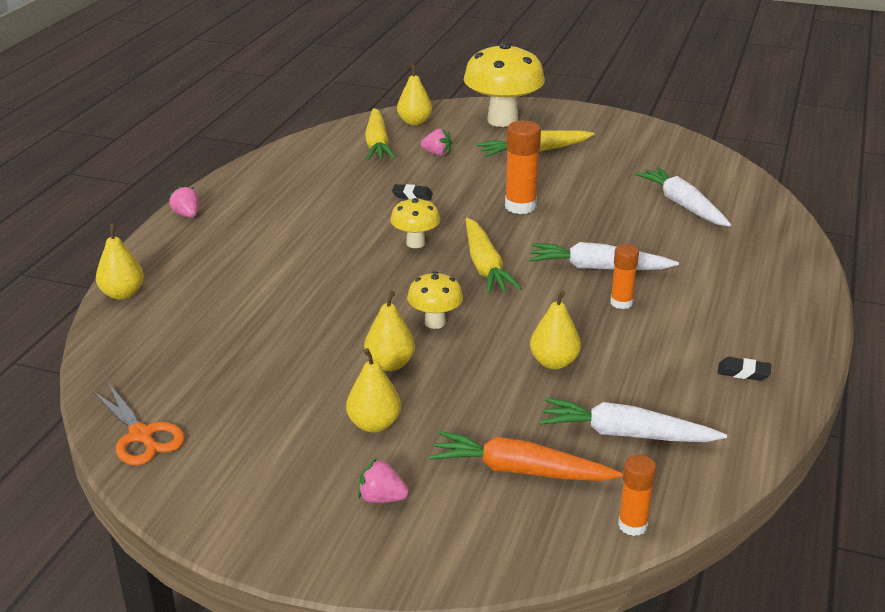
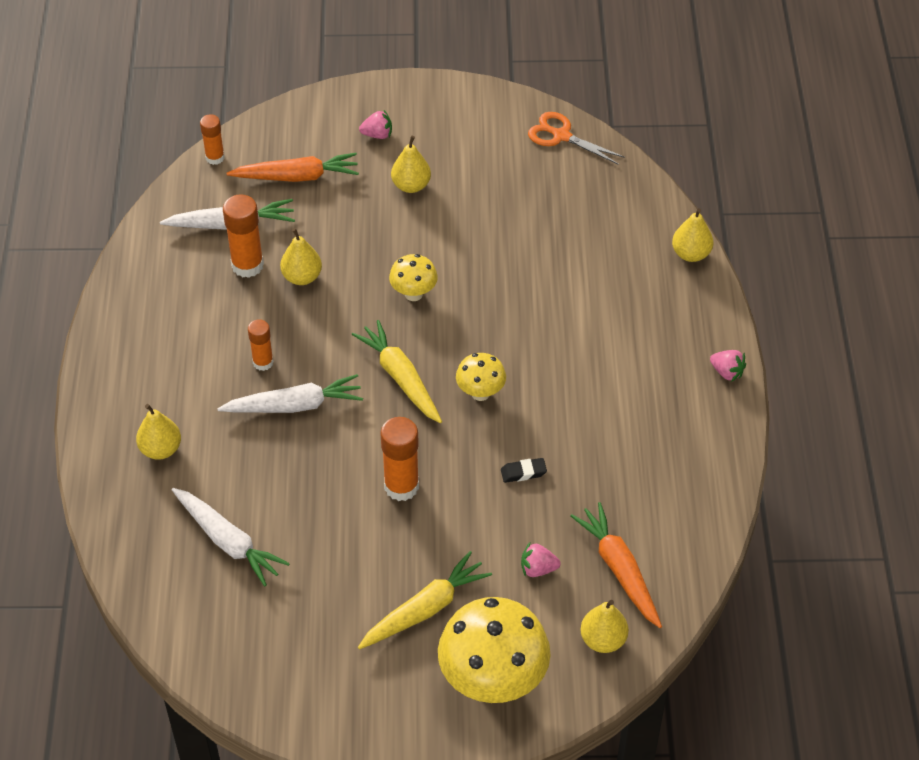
camera: 160 degrees right, 20 degrees up
(377, 144) = (619, 569): yellow carrot -> orange carrot
(390, 364) = (428, 241): yellow pear -> yellow pear (161, 449)
(616, 387) = (247, 265): none -> orange glue stick
(743, 372) = (150, 307): black eraser -> none

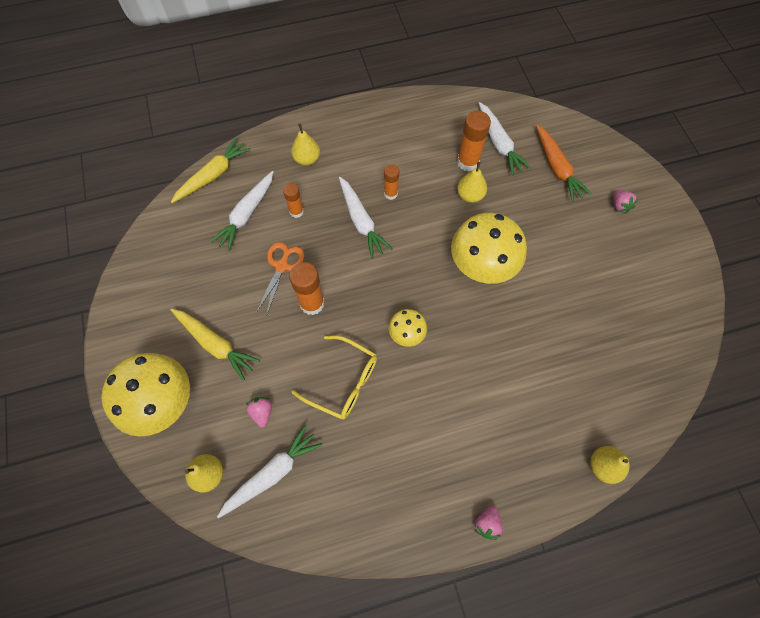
camera: 75 degrees right, 15 degrees up
(215, 157) = (552, 118): orange glue stick -> orange glue stick (296, 211)
(400, 378) = (404, 279): yellow carrot -> yellow carrot (213, 175)
(411, 185) = (581, 240): yellow pear -> none
(413, 294) = (481, 267): yellow mushroom -> yellow mushroom, size x1.97
(523, 472) = (344, 382): black eraser -> yellow glasses
(561, 136) = (683, 332): orange scissors -> orange scissors (282, 266)
(619, 569) = (272, 473): orange carrot -> white carrot

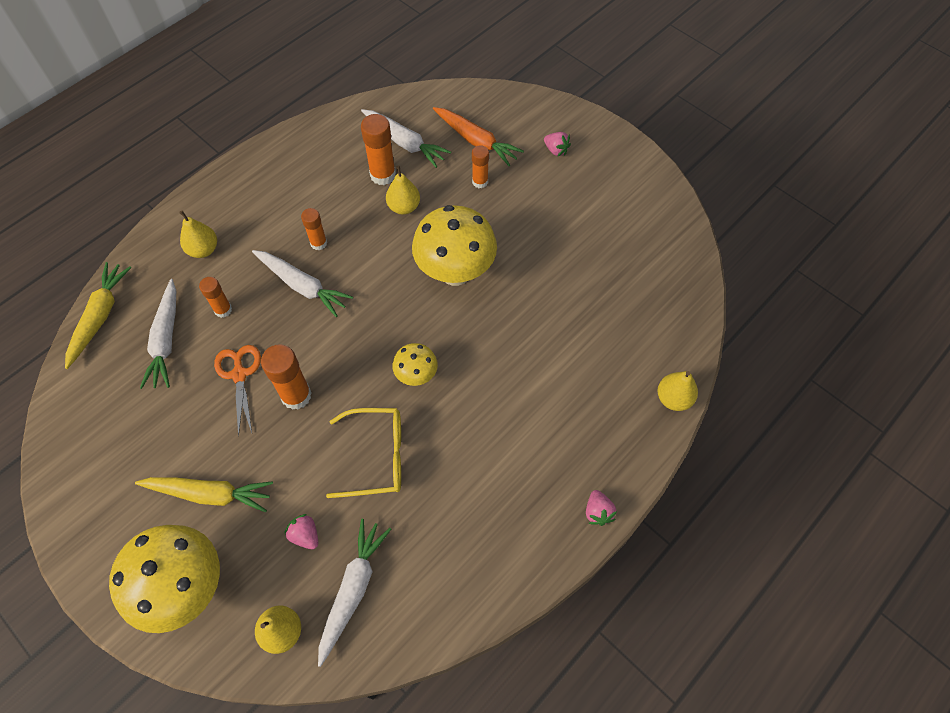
camera: 30 degrees left, 5 degrees down
(541, 203) = (480, 182): none -> orange glue stick

